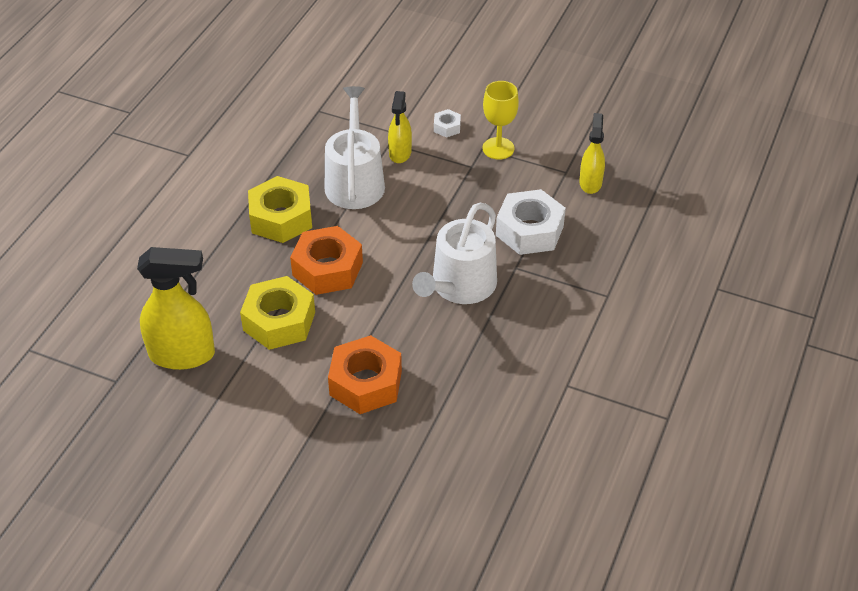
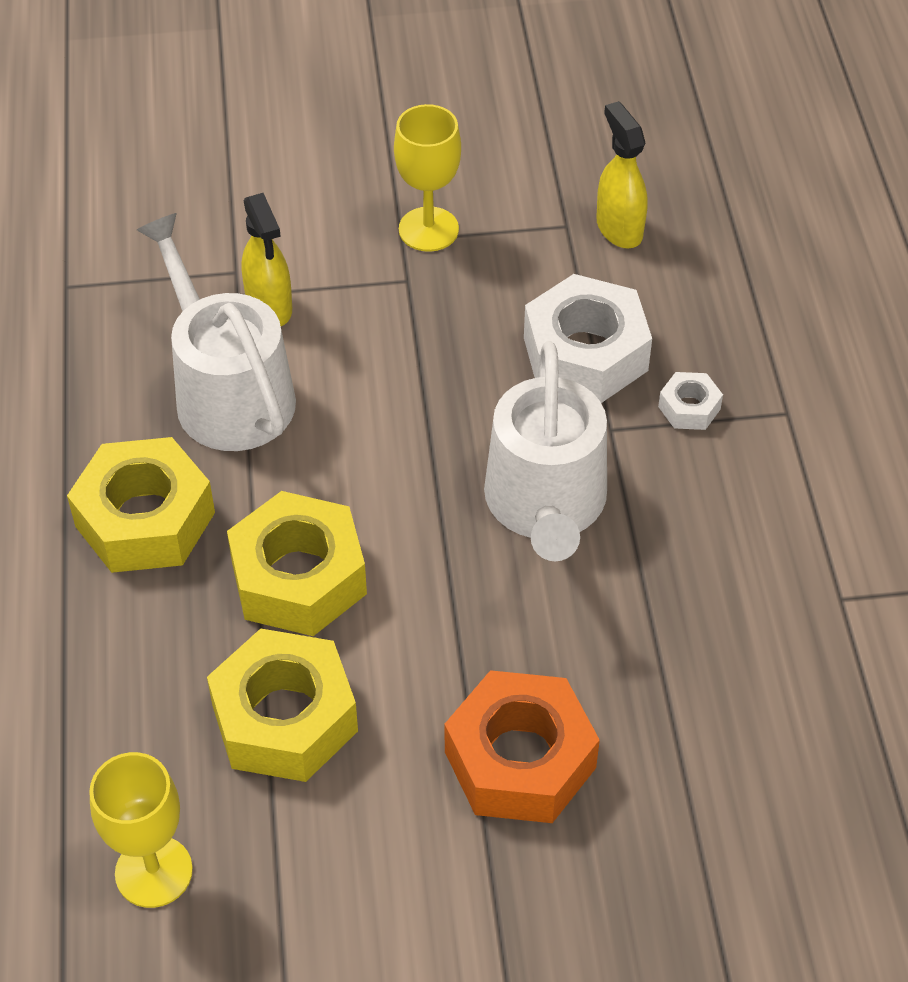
camera: 30 degrees left, 5 degrees up
(183, 354) = (154, 872): yellow spray bottle -> yellow goblet
(327, 269) = (299, 577): orange nut -> yellow nut
(447, 127) = (315, 226): white nut -> white nut (689, 408)

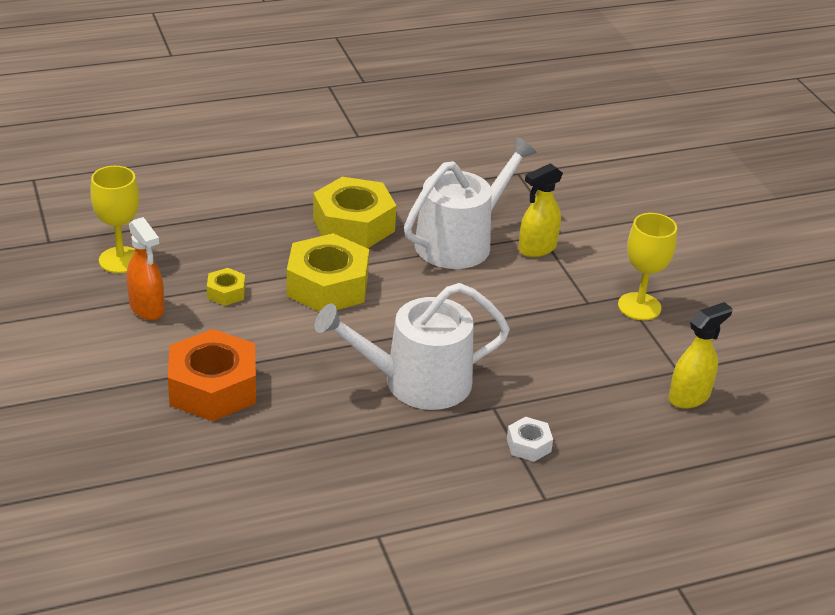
camera: 75 degrees right, 15 degrees down
(284, 718) = (226, 292): yellow nut -> yellow nut, size x0.47
(302, 838) = (147, 308): none -> orange spray bottle
(585, 354) = (557, 389): white nut -> none

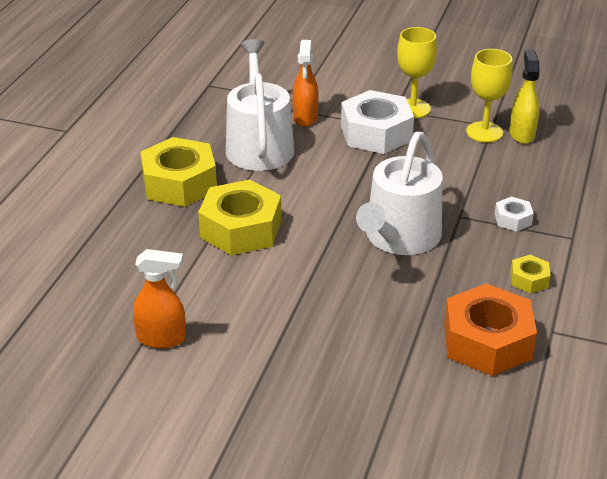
camera: 50 degrees left, 0 degrees up
(120, 260) = (75, 326): yellow goblet -> yellow goblet (484, 132)
(213, 388) = (306, 344): orange nut -> orange nut (487, 341)
(226, 292) = (190, 285): yellow nut -> yellow nut (529, 279)
(537, 249) = (305, 118): yellow spray bottle -> orange spray bottle
(566, 301) = (376, 133): none -> white nut

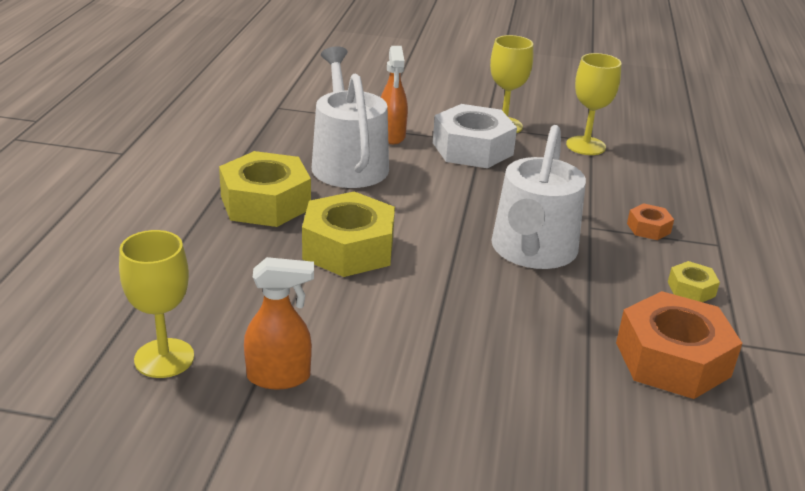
camera: 10 degrees left, 5 degrees down
(76, 318) = (164, 358): none -> yellow goblet
(513, 219) = (648, 228): white nut -> orange nut
(522, 134) = (624, 147): yellow spray bottle -> none

